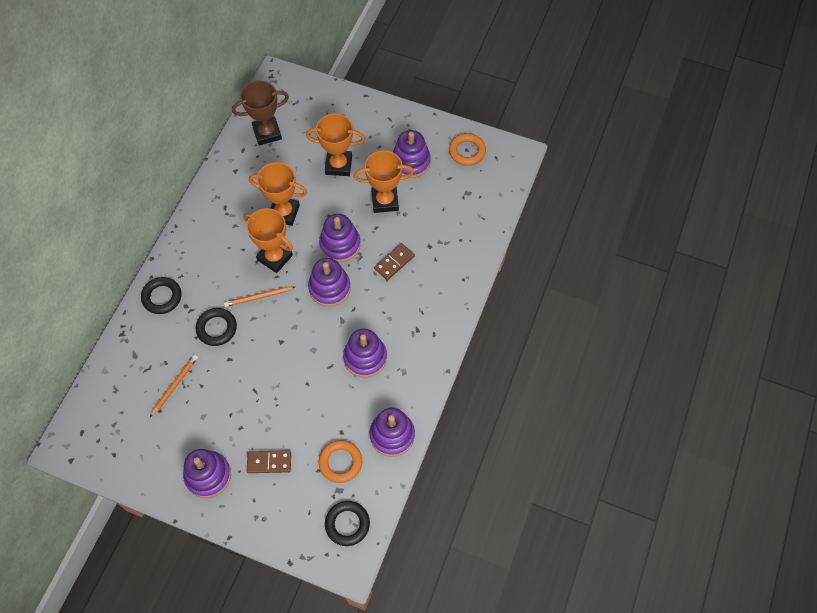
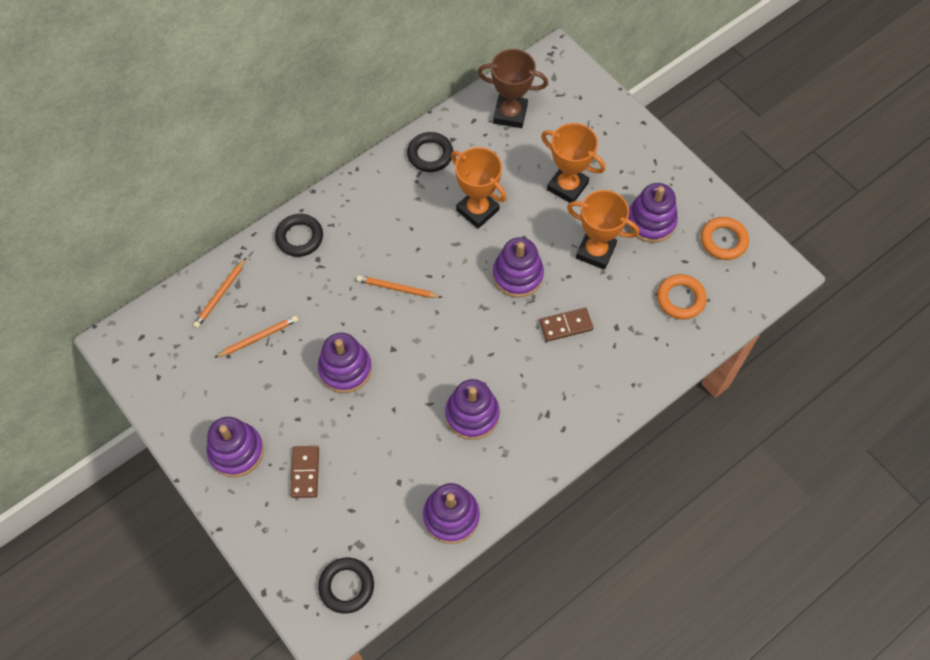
camera: 30 degrees right, 0 degrees up
(126, 369) = (220, 295): none -> orange pencil
(217, 328) = (335, 299): black ring -> black ring (430, 154)
(269, 462) = (305, 472): brown domino -> brown domino turned 60 degrees clockwise
(275, 257) = (439, 254): orange trophy -> none
(329, 288) = (478, 317): purple stacking toy -> purple stacking toy (345, 369)
(340, 462) = (378, 515): orange ring -> orange ring (680, 299)

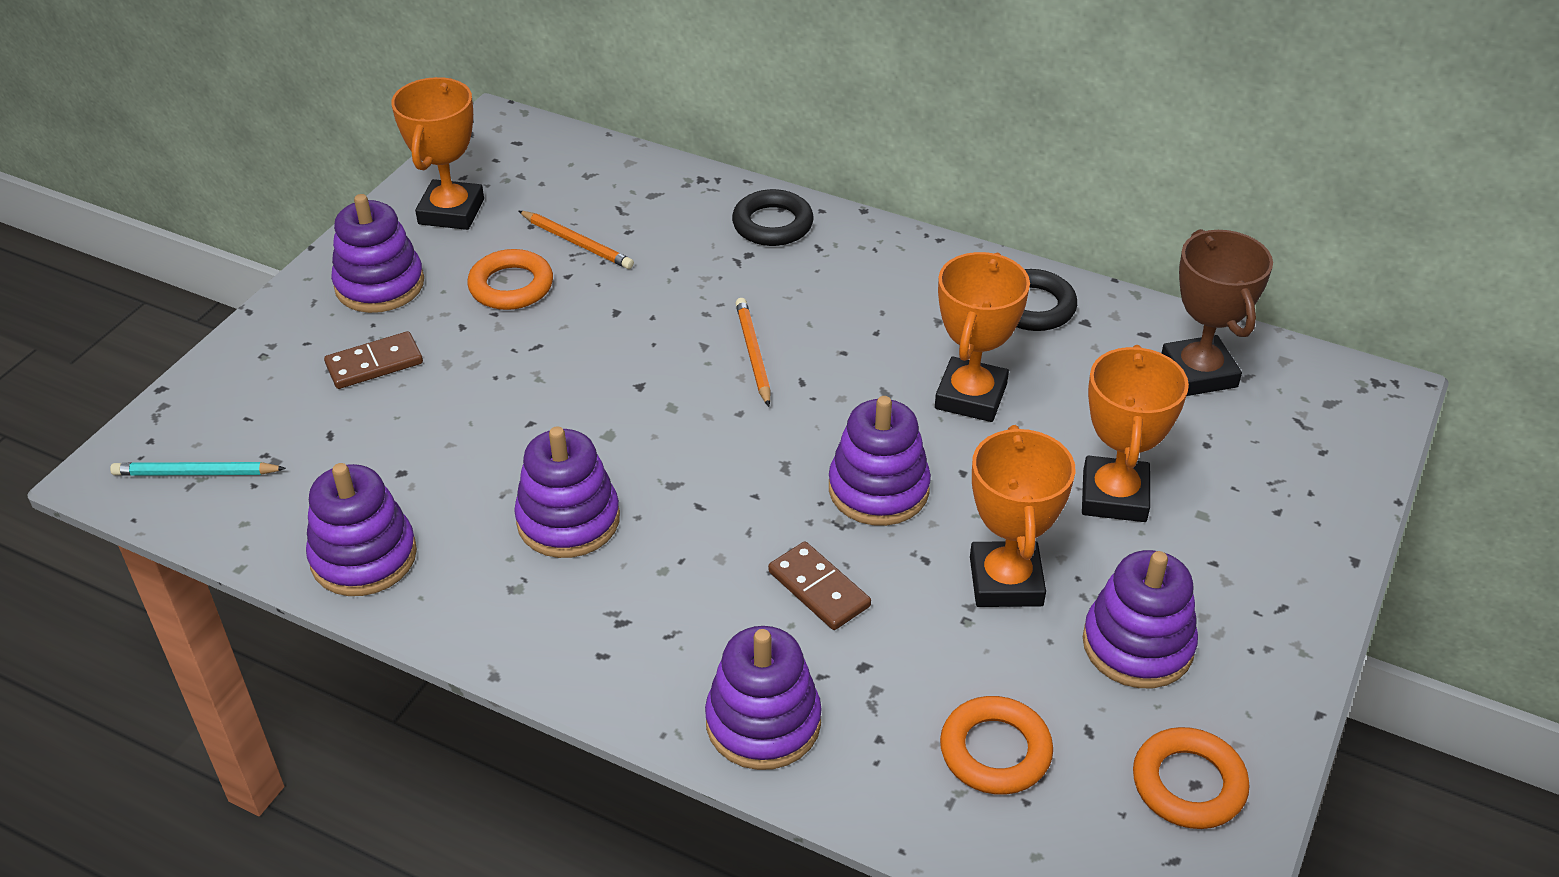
camera: 65 degrees right, 20 degrees down
(189, 393) = (451, 211): none -> orange trophy
(220, 295) = (625, 185): orange pencil -> none
(277, 383) = (511, 286): none -> orange ring
(345, 369) = (574, 346): purple stacking toy -> purple stacking toy (763, 722)
(346, 586) = (196, 473): black ring -> turquoise pencil

